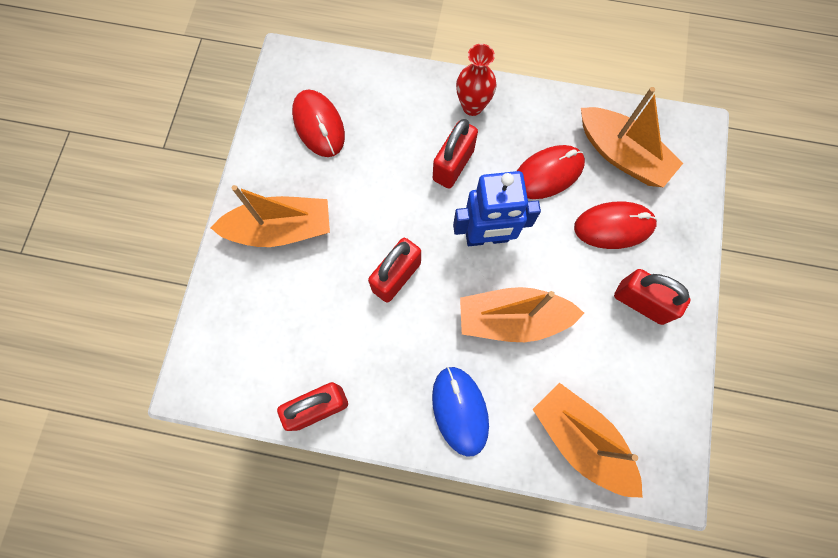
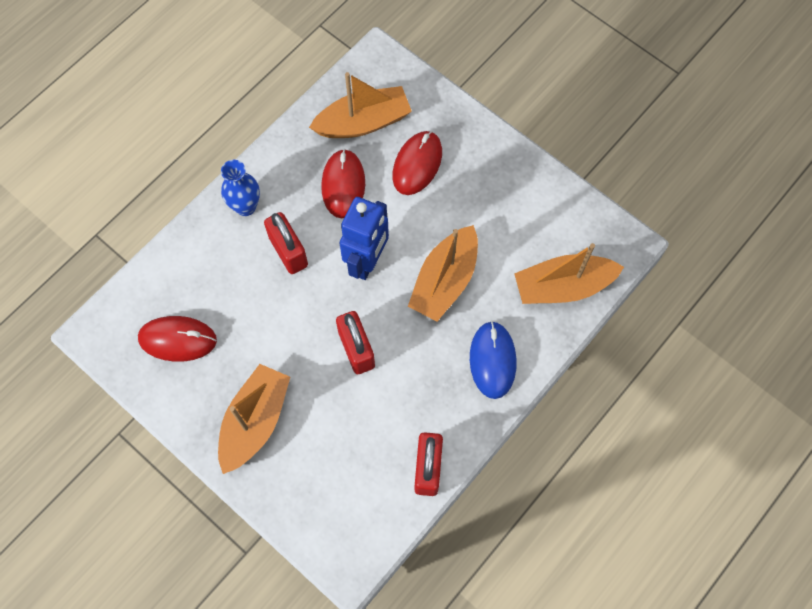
camera: 60 degrees left, 5 degrees down
(460, 410) = (492, 360): blue mouse -> blue mouse turned 75 degrees clockwise
(472, 106) = (246, 206): red vase -> blue vase
(641, 302) = (487, 182): red padlock -> none

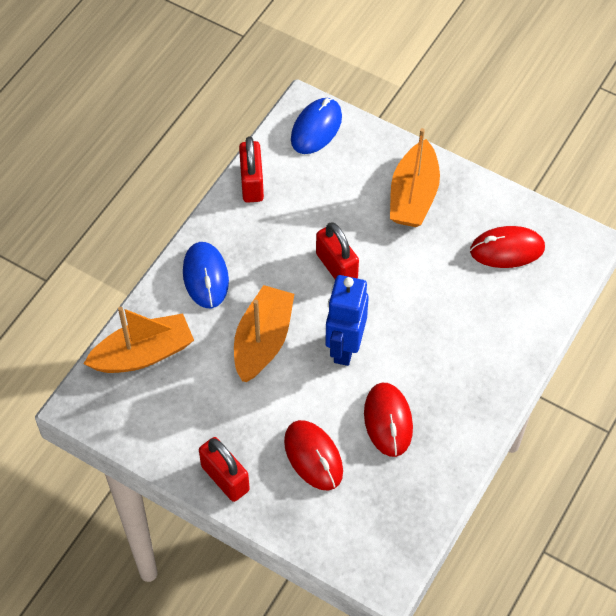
camera: 170 degrees right, 10 degrees down
(246, 206) = (484, 382): blue vase -> none
(288, 251) = (426, 344): red padlock -> red padlock (225, 478)
(341, 532) = (316, 128): none -> blue mouse
(363, 122) = (383, 495): orange boat -> none
(417, 164) = (313, 456): red mouse -> red mouse turned 45 degrees counterclockwise

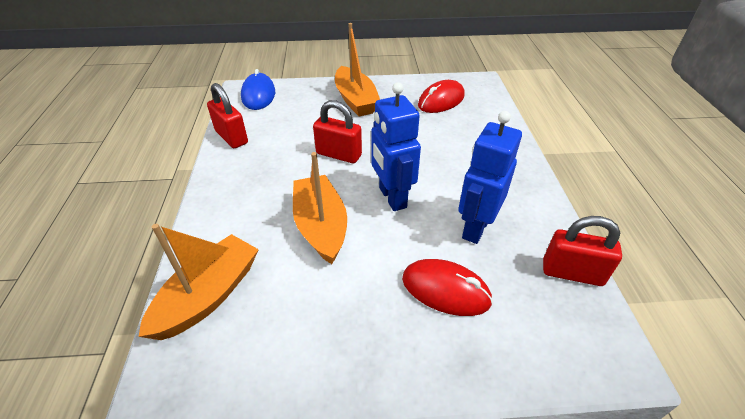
camera: 35 degrees left, 15 degrees down
(205, 277) = (233, 207): blue mouse -> none
(225, 478) = (382, 364): red padlock -> red padlock (572, 273)
(388, 421) = (475, 228): red mouse -> blue robot

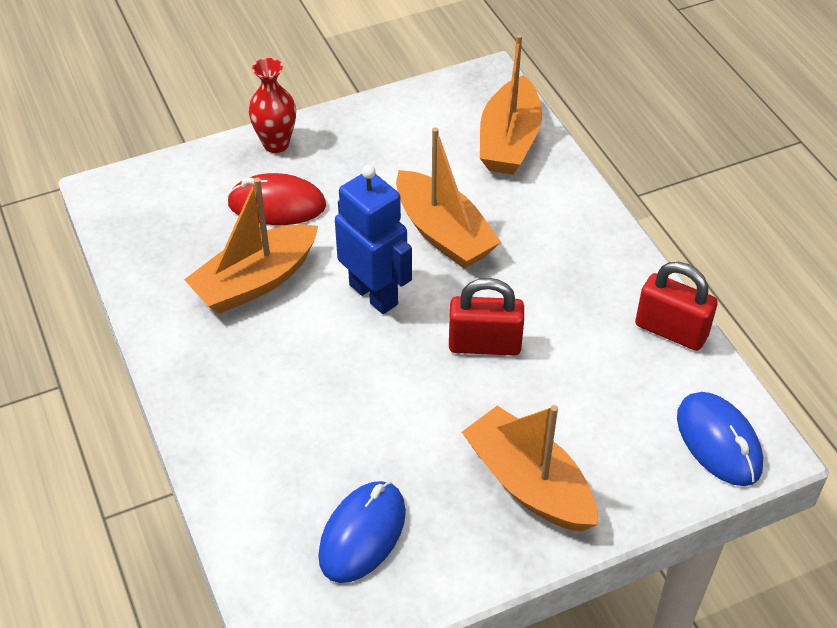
camera: 160 degrees right, 5 degrees up
(431, 367) = (276, 144): none -> red vase
(441, 101) = (362, 534): red mouse -> blue mouse
(475, 228) = (255, 281): blue robot -> orange boat
(572, 273) = (139, 257): red padlock -> none

